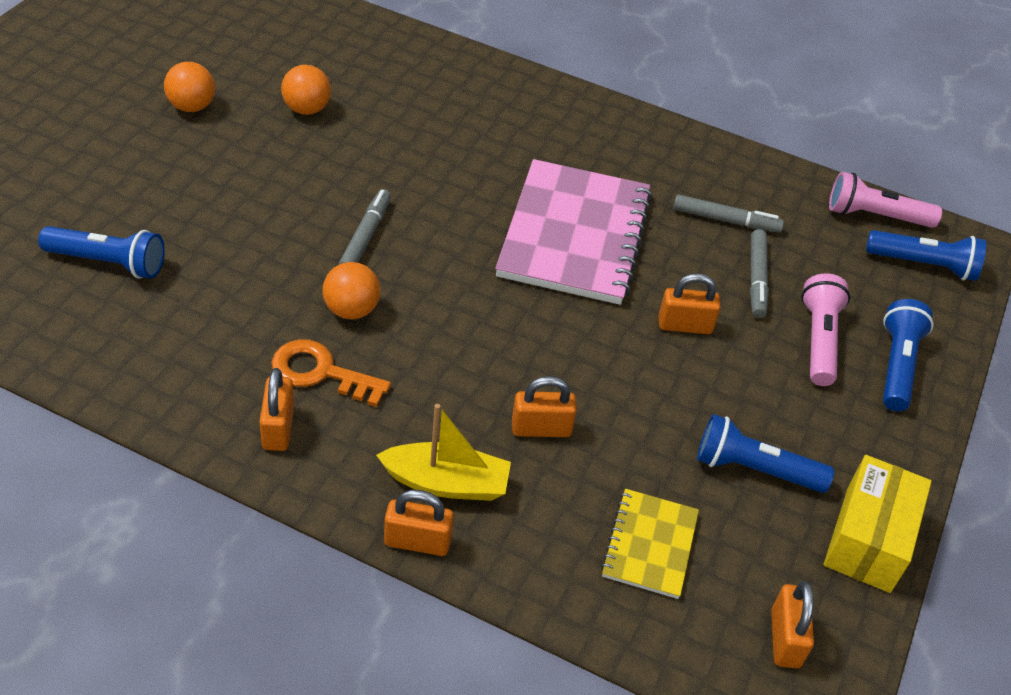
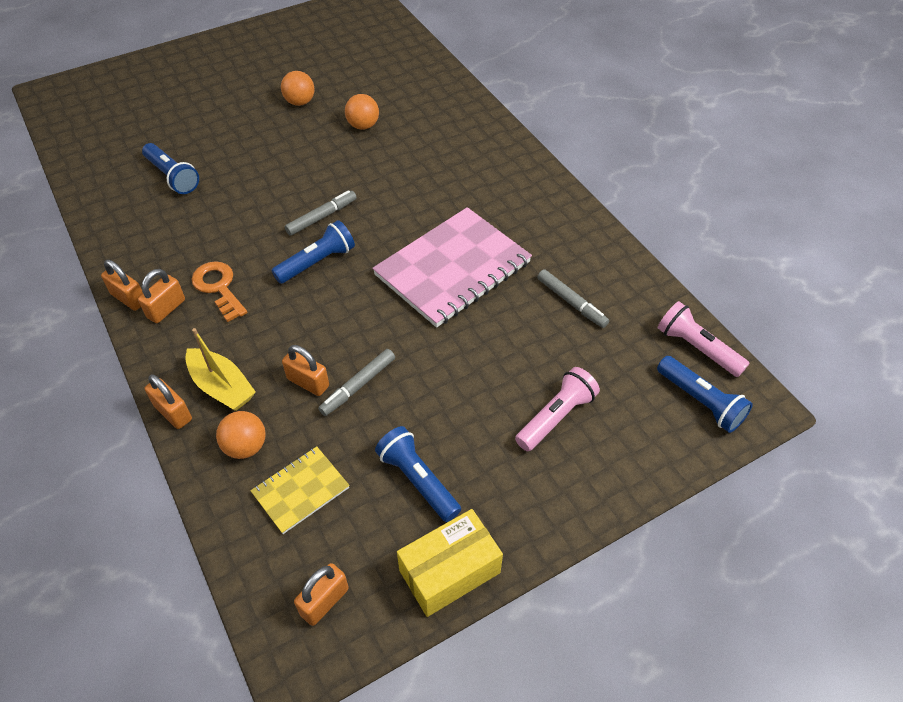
camera: 40 degrees right, 5 degrees up
(351, 310) = (270, 258): orange ball -> orange ball (246, 446)
(684, 325) = (467, 361): orange padlock -> orange padlock (129, 298)
(757, 278) = (553, 353): grey marker -> grey marker (358, 386)
(897, 365) = (599, 464): blue flashlight -> blue flashlight (317, 262)

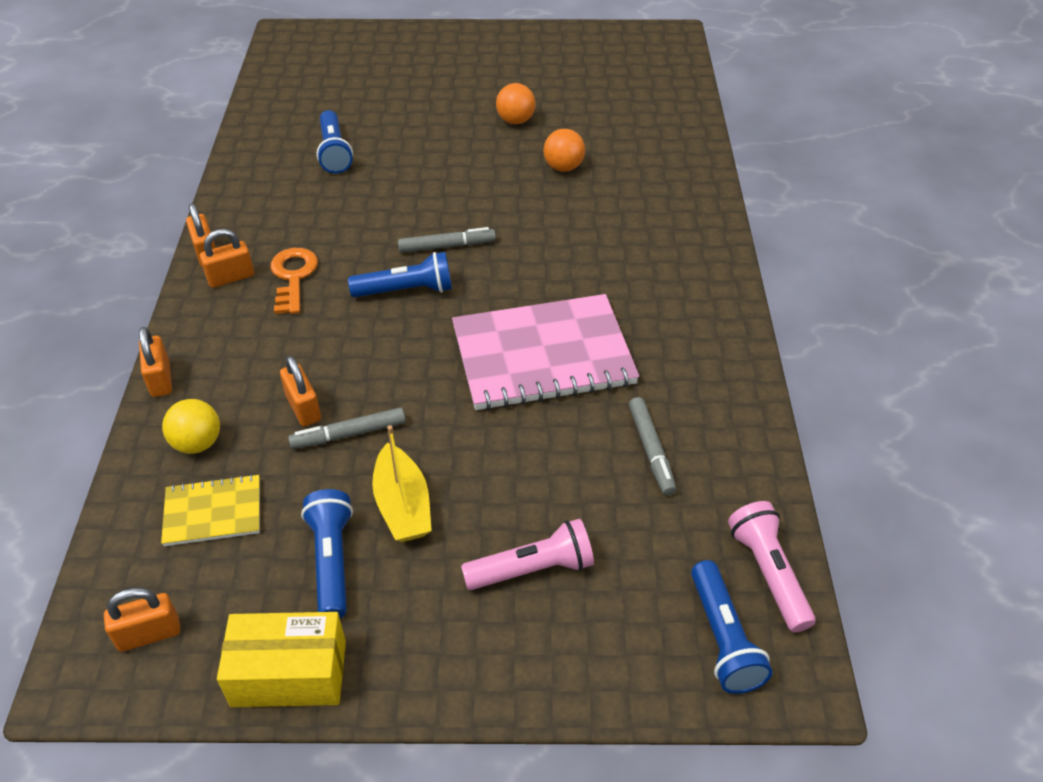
camera: 30 degrees right, 5 degrees down
(222, 387) = (221, 375): yellow boat -> yellow boat (403, 505)
(246, 446) = (197, 443): orange ball -> yellow ball

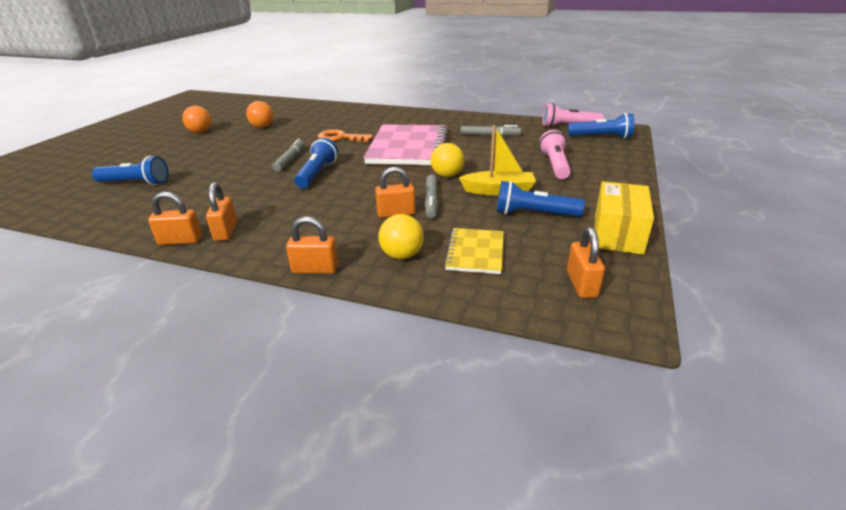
camera: 70 degrees left, 15 degrees down
(293, 277) = (257, 207): orange key -> orange key (340, 138)
(442, 431) = (447, 175): none -> yellow ball

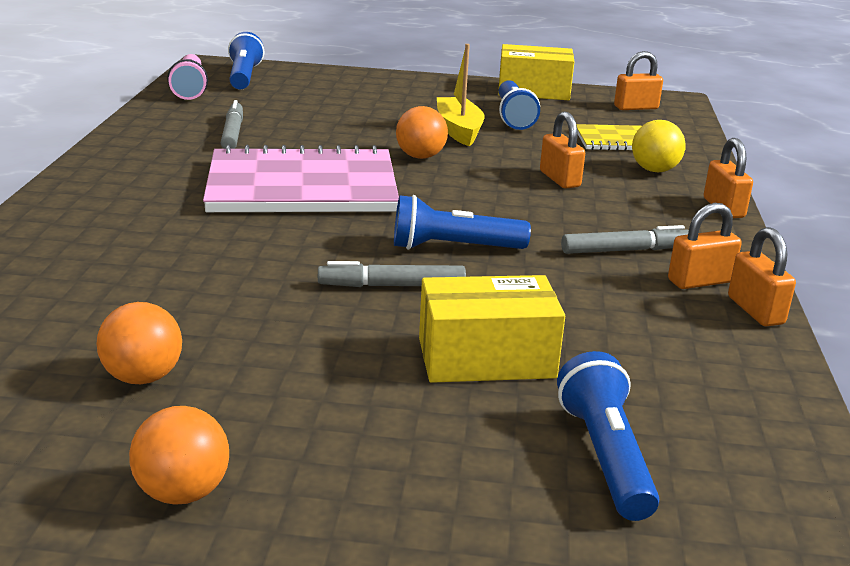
camera: 105 degrees left, 5 degrees down
(217, 171) = (486, 358): none -> yellow box
(340, 138) = (246, 253): orange key -> none
(431, 201) = (510, 162): grey marker -> grey marker (625, 250)
(447, 175) = (420, 157): yellow ball -> orange ball
(555, 165) = (361, 103): pink flashlight -> none

